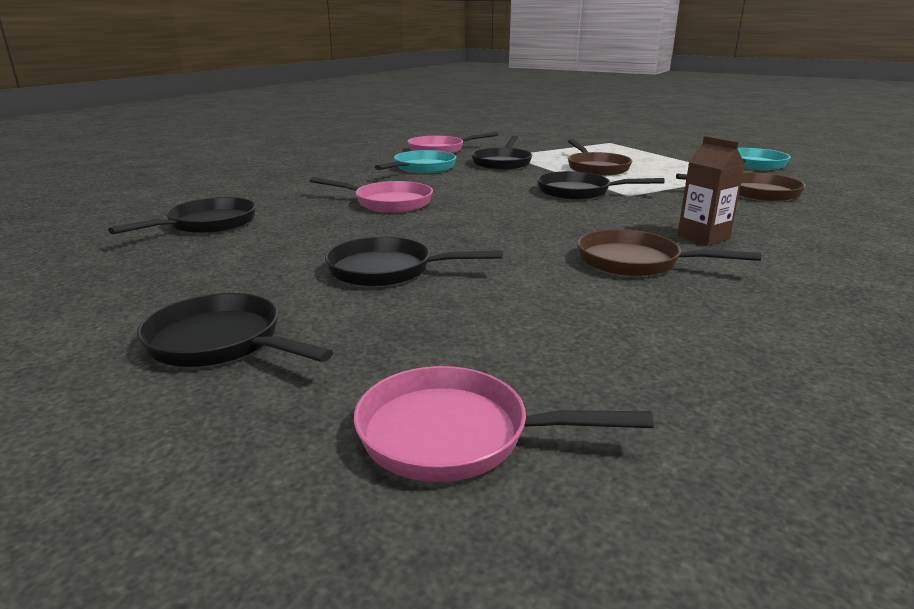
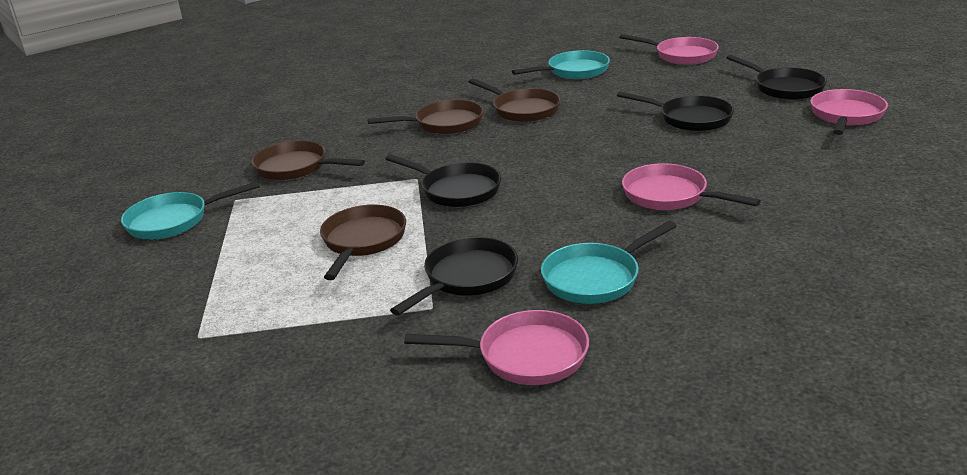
camera: 155 degrees left, 5 degrees up
(152, 294) = (846, 116): none -> pink pan
(207, 224) = (856, 181): black pan -> none
(660, 346) = (574, 71): none -> turquoise pan
(703, 237) = (444, 124): brown carton -> brown pan

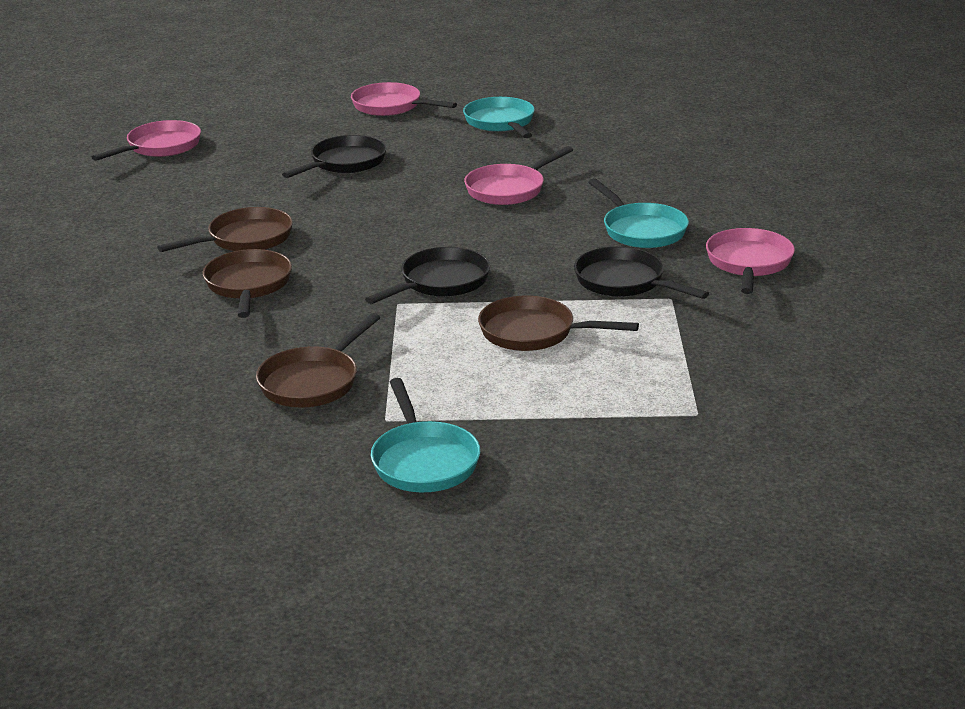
camera: 85 degrees left, 0 degrees up
(574, 71) = (147, 204): turquoise pan -> turquoise pan (501, 123)
(784, 88) = (303, 117): black pan -> none

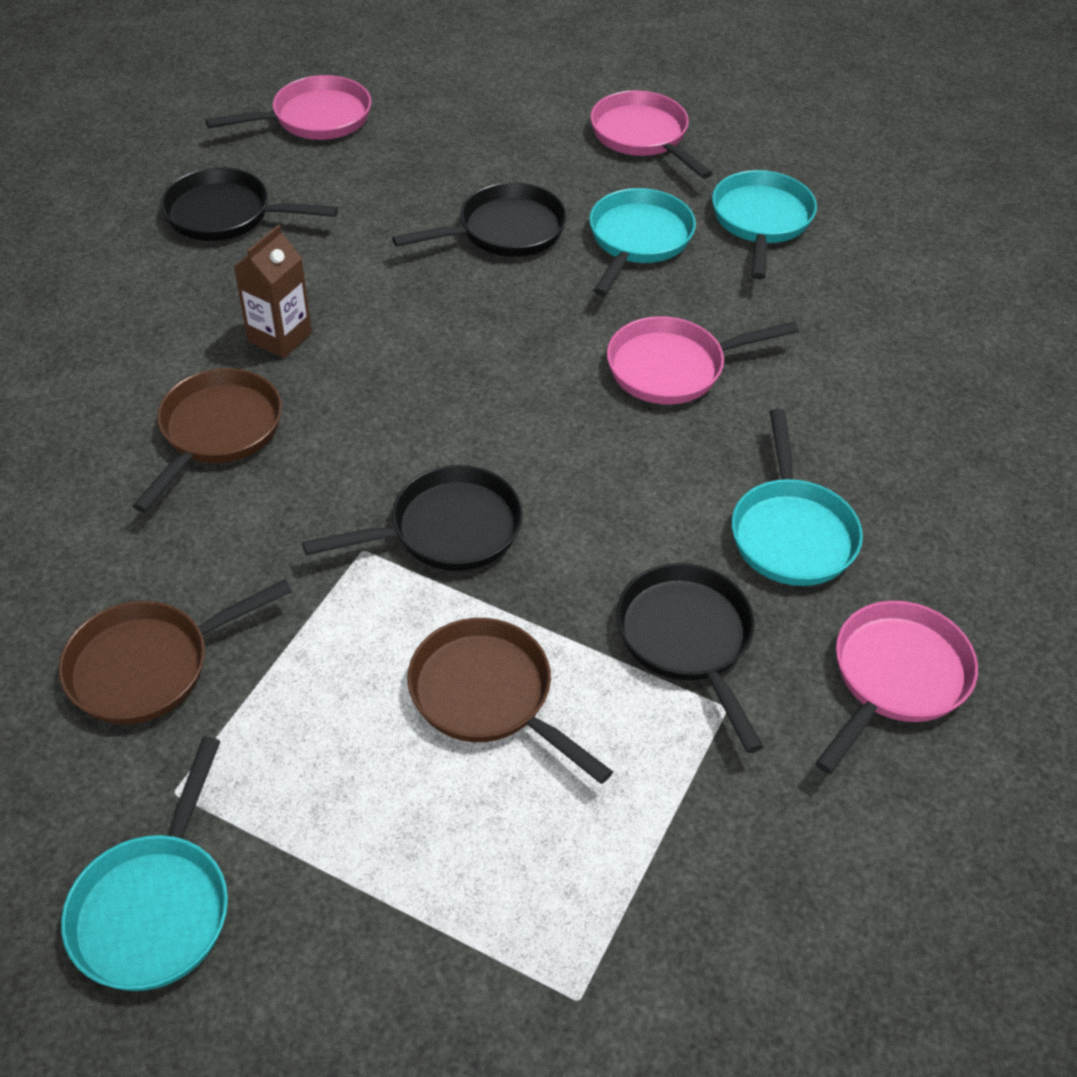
camera: 25 degrees right, 20 degrees up
(146, 200) = (226, 215): none -> black pan
(245, 239) = (280, 337): brown pan -> brown carton
(433, 147) = (637, 240): none -> turquoise pan

